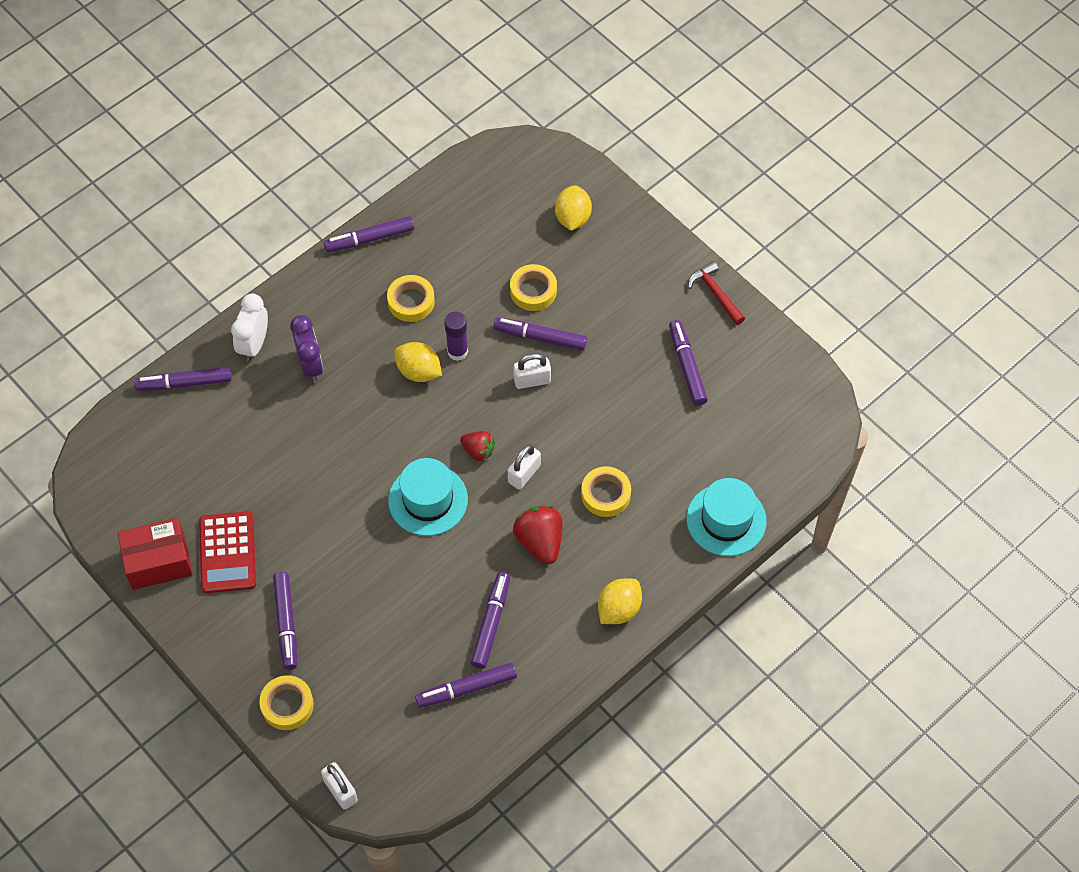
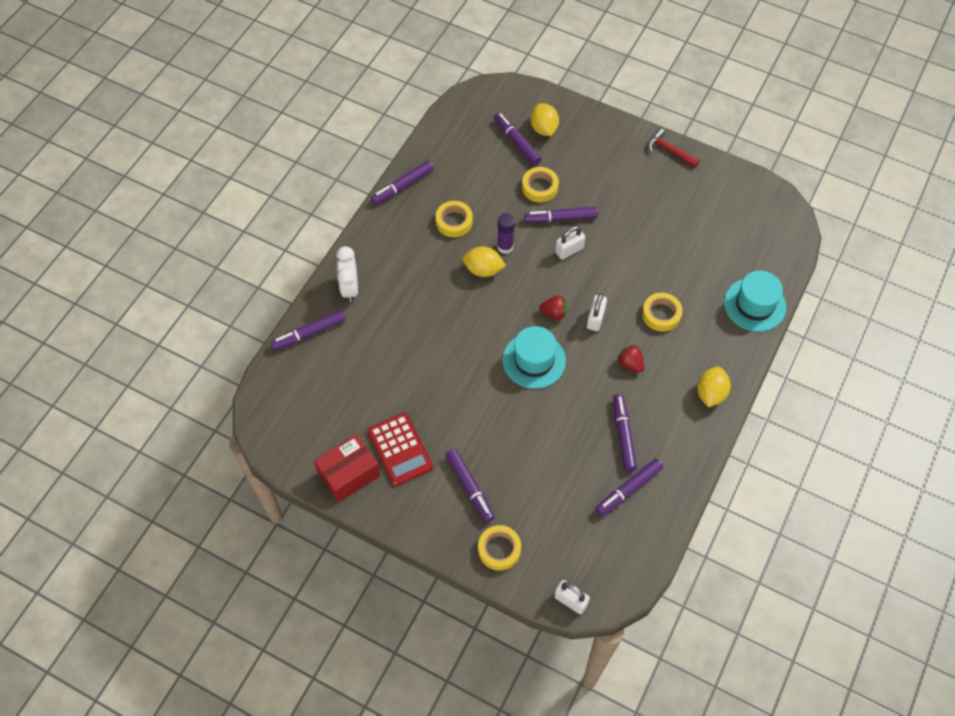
camera: 20 degrees left, 0 degrees up
(310, 366) = (400, 290): purple clock -> none
(540, 541) = (630, 363): red strawberry -> red strawberry, size x0.62
(687, 366) = (674, 207): purple marker -> purple marker (516, 142)

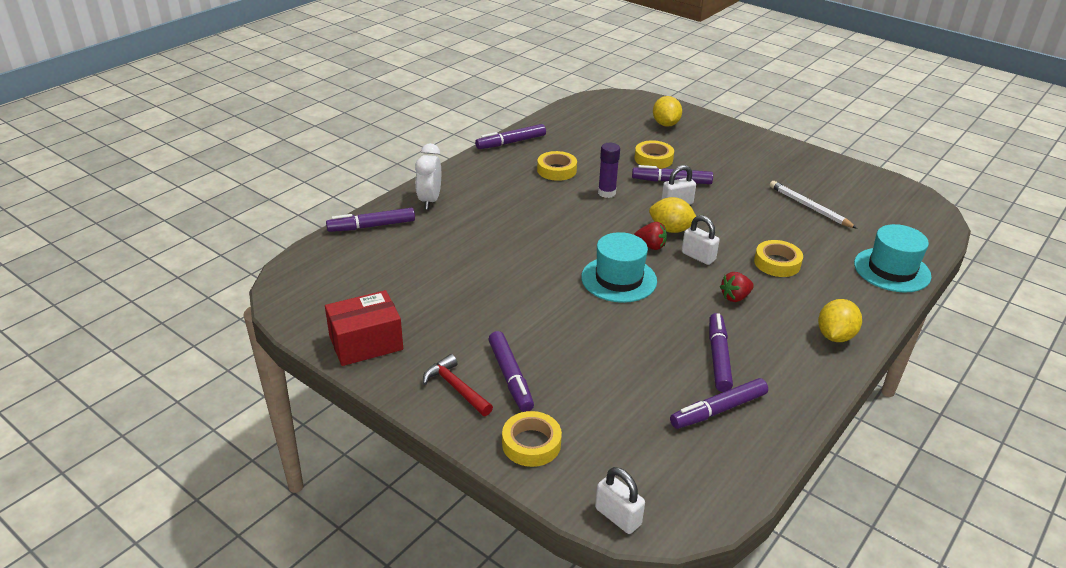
camera: 10 degrees right, 25 degrees down
(400, 449) = (436, 330): red calculator -> none
(483, 270) = (578, 205): yellow lemon -> yellow lemon (671, 229)
(516, 142) = (636, 129): purple marker -> none
(595, 319) = (698, 256): white padlock -> white padlock turned 75 degrees counterclockwise
(630, 363) = (735, 297): red strawberry -> red strawberry turned 90 degrees counterclockwise
(669, 151) = (796, 151): red hammer -> red hammer (456, 388)
(684, 233) = (809, 207): none -> white pencil

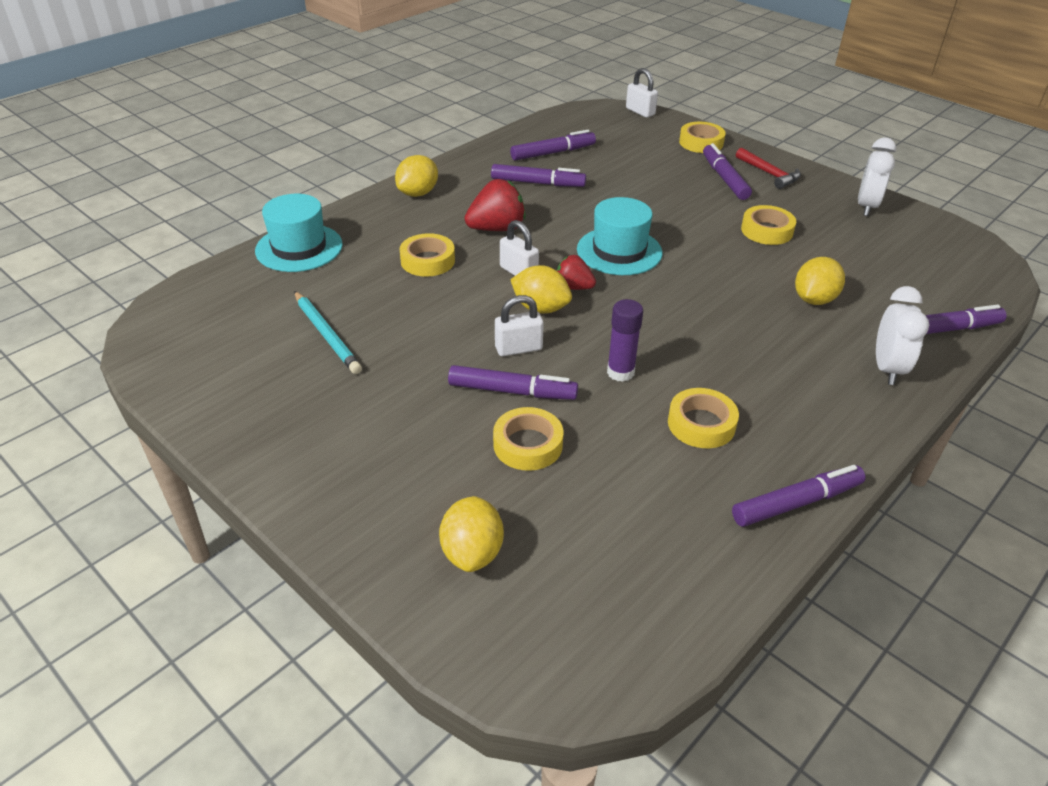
camera: 175 degrees left, 5 degrees up
(366, 343) = (866, 207): red box -> white clock
(461, 244) = (814, 299): none -> yellow lemon
(481, 307) = (767, 231): none -> yellow tape
(718, 357) = (537, 183): purple marker -> purple marker turned 90 degrees counterclockwise
(735, 297) = (497, 228): red strawberry -> red strawberry, size x1.61
(809, 207) = (326, 335): white pencil -> turquoise pencil

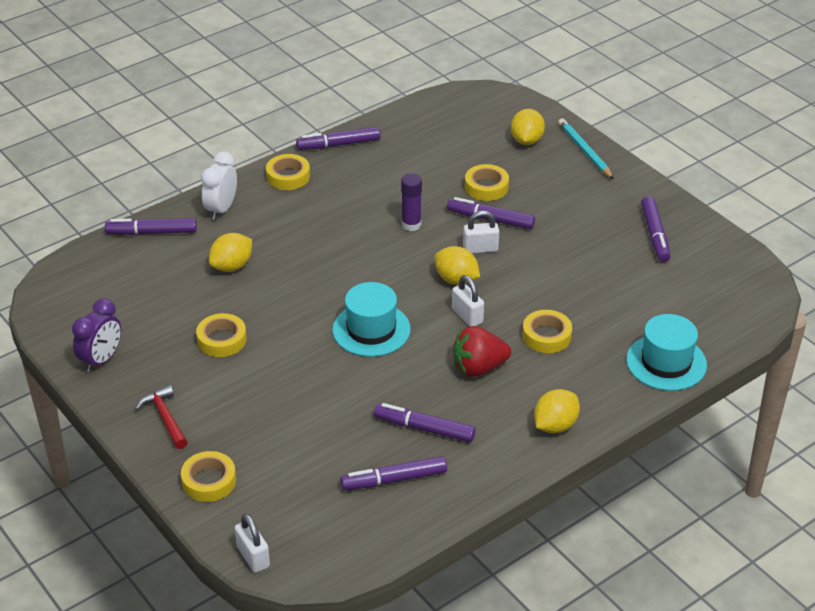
camera: 170 degrees left, 0 degrees up
(326, 335) = (626, 273): turquoise pencil -> turquoise pencil (584, 151)
(573, 287) = (424, 296): red strawberry -> none
(701, 424) = (371, 188): yellow tape -> yellow tape (288, 176)
(724, 178) = (218, 415): purple marker -> purple marker (655, 235)
(866, 207) = (101, 360): white clock -> purple clock

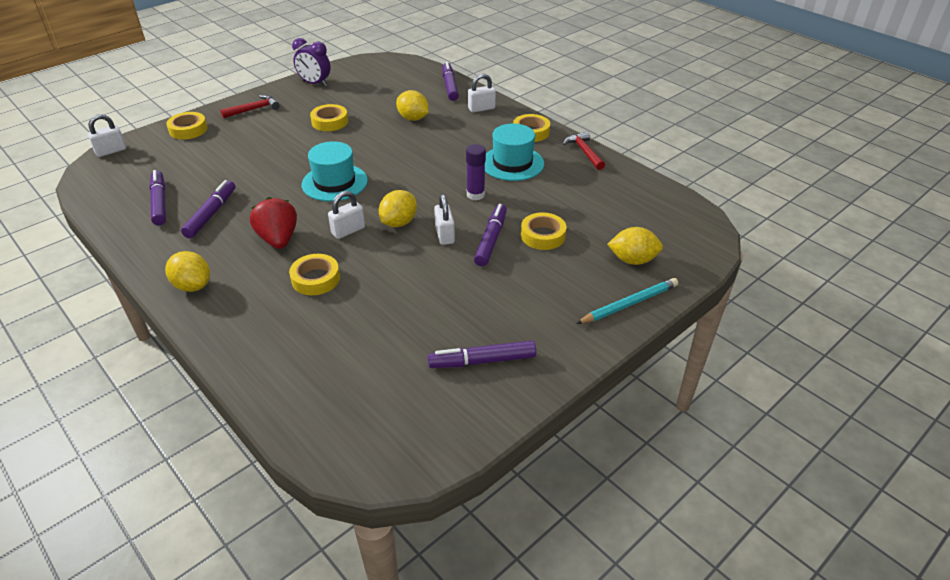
camera: 85 degrees right, 0 degrees up
(221, 209) = (481, 108): white clock -> white padlock
(339, 144) = (584, 152): purple marker -> red hammer
(666, 362) = (263, 365): turquoise hat -> turquoise hat (512, 163)

